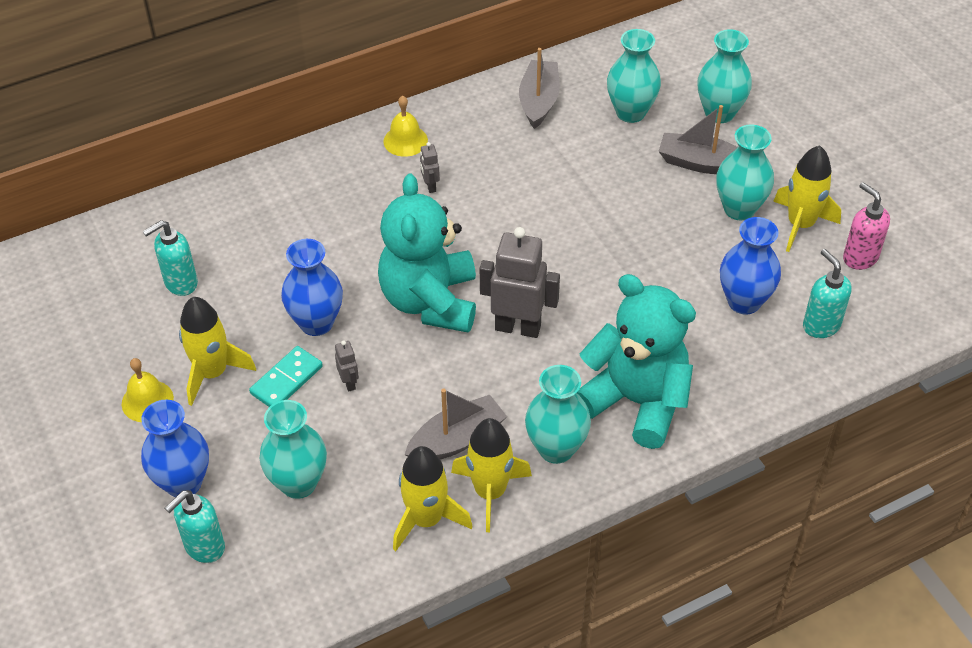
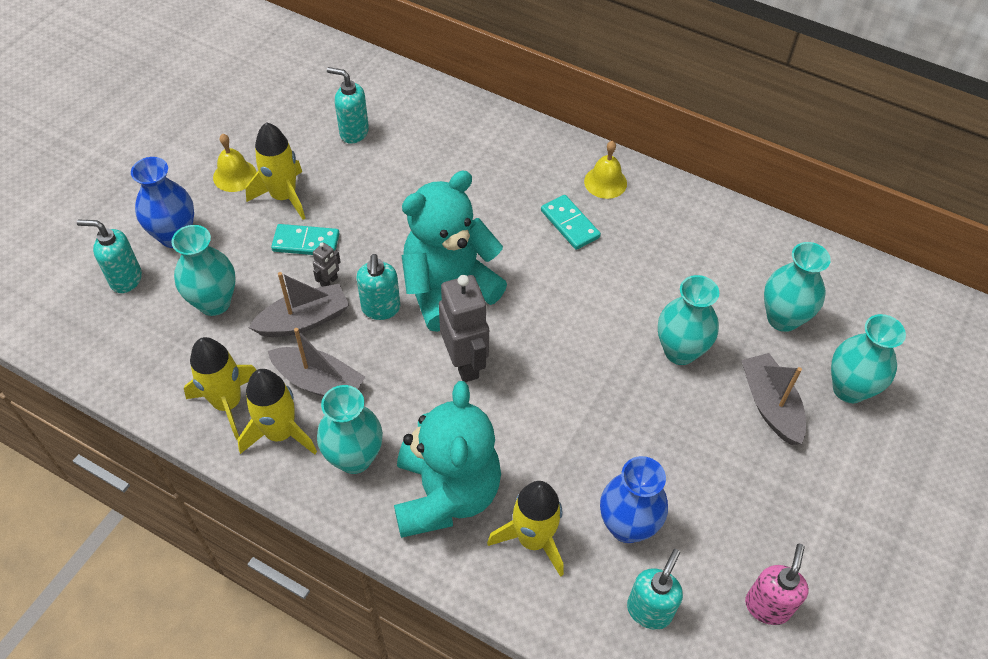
camera: 55 degrees right, 5 degrees up
(316, 323) = (373, 230): blue vase -> none
(412, 359) = (381, 309): none -> turquoise soap dispenser
(430, 186) = (570, 224): grey robot -> turquoise domino
(539, 101) = (732, 245): grey boat -> grey boat (304, 320)
(739, 209) = (740, 465): turquoise vase -> turquoise vase (680, 351)
(800, 225) = (765, 529): yellow rocket -> yellow rocket (533, 539)

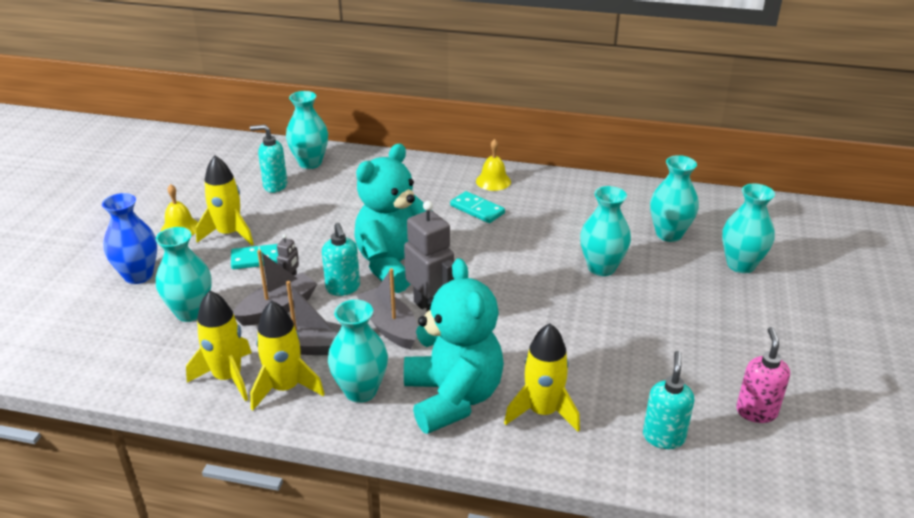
camera: 15 degrees left, 20 degrees down
(125, 279) = (100, 312): turquoise soap dispenser -> none
(403, 104) = (310, 163): none -> turquoise vase
(627, 526) = (616, 385): blue vase -> none
(770, 405) = (688, 286): grey boat -> grey boat (389, 326)

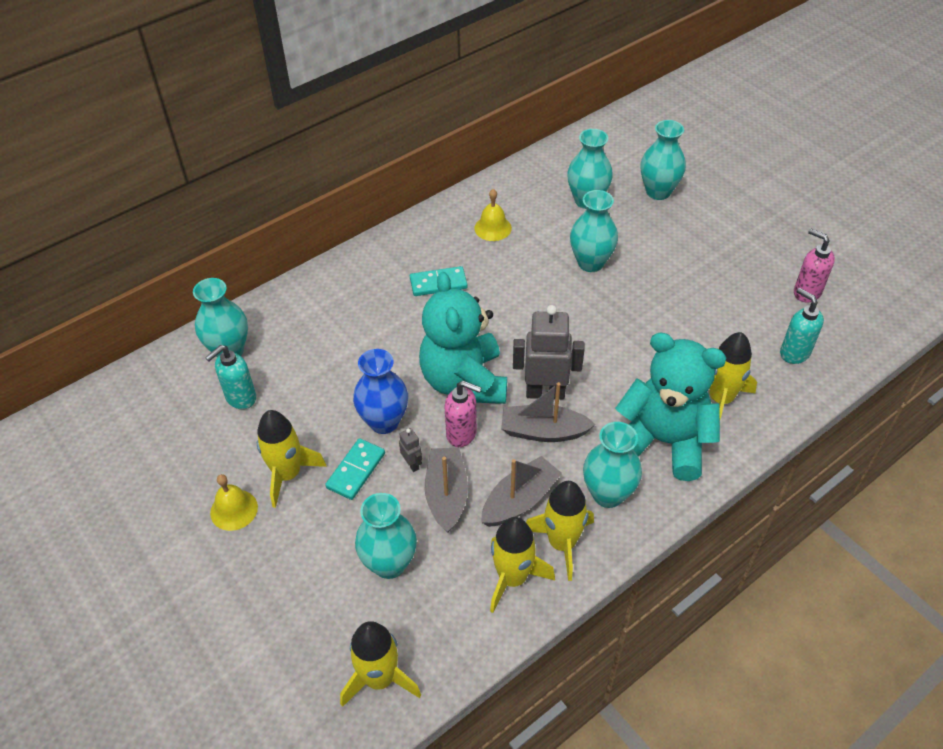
camera: 50 degrees left, 15 degrees up
(87, 355) = (380, 678): none -> yellow rocket
(138, 275) = (284, 581): blue vase -> blue vase (384, 422)
(343, 288) = (462, 434): turquoise soap dispenser -> pink soap dispenser
(493, 181) = (407, 248): yellow bell -> yellow bell (493, 228)

